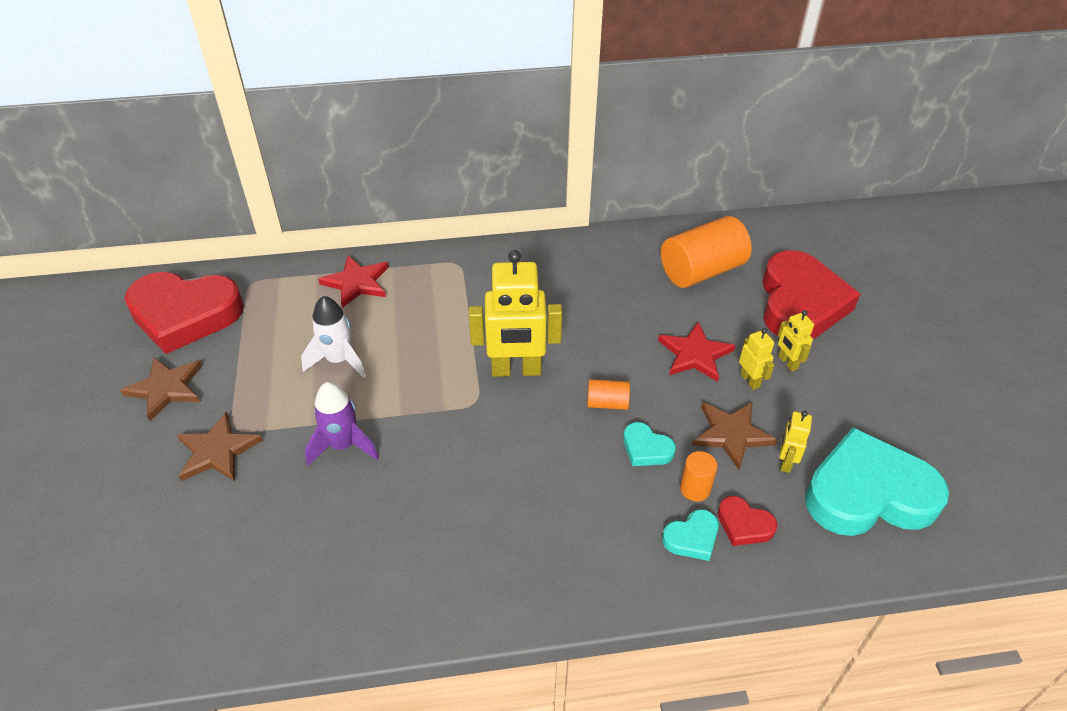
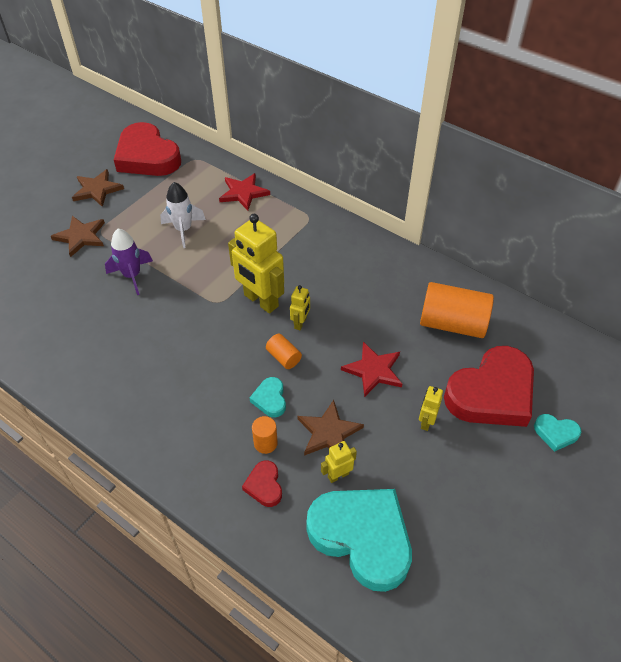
camera: 45 degrees right, 5 degrees up
(692, 538) = (227, 466): turquoise heart -> turquoise heart (555, 433)
(750, 380) = (386, 412): yellow robot -> yellow robot (300, 323)

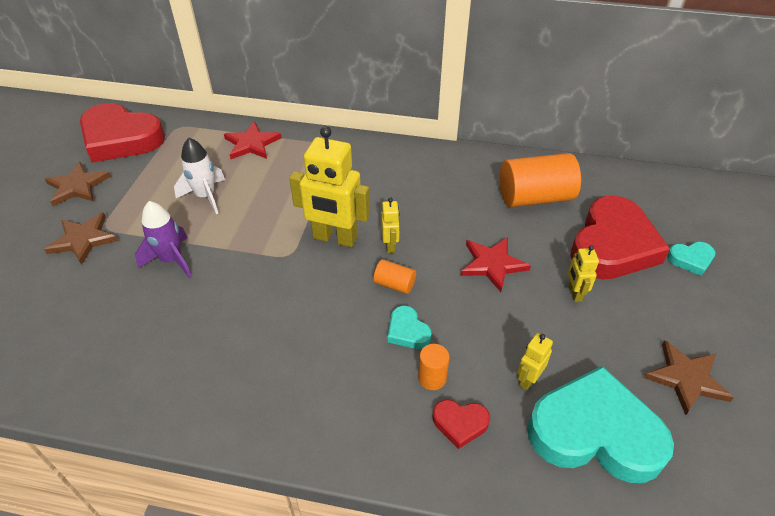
camera: 25 degrees left, 5 degrees down
(264, 485) = (460, 423): red heart -> red heart turned 45 degrees counterclockwise
(328, 432) = (490, 341): brown star -> brown star (686, 378)

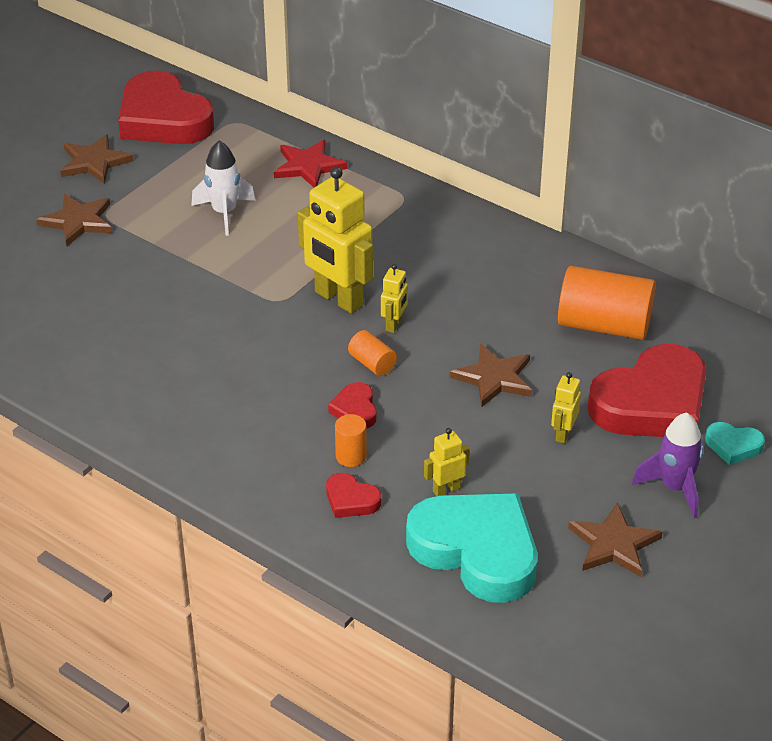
camera: 25 degrees right, 5 degrees down
(171, 260) = (156, 269): purple rocket -> purple rocket (674, 488)
(407, 331) = (355, 409): turquoise heart -> red heart
(492, 264) = (494, 378): red star -> brown star

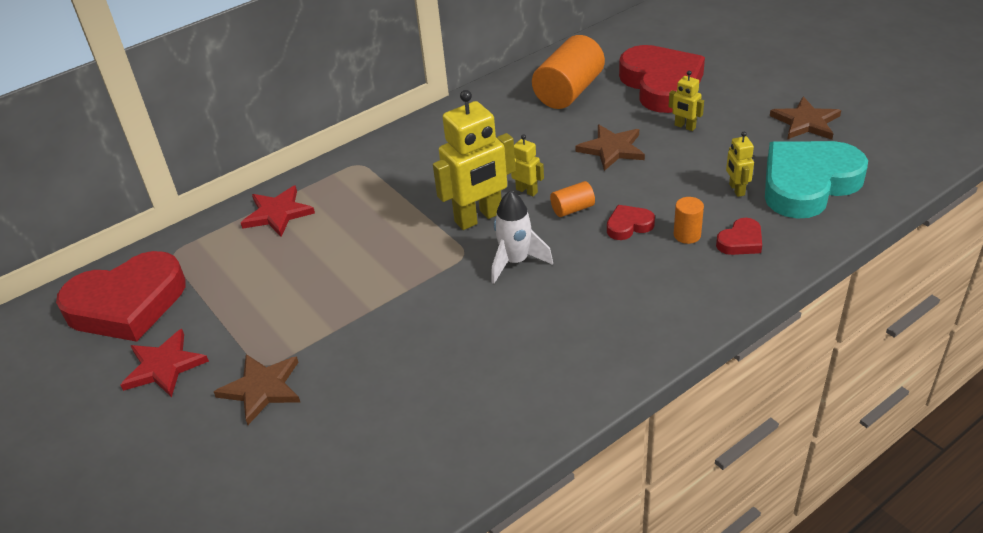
camera: 70 degrees left, 0 degrees up
(94, 162) = (164, 366): brown star -> red star
(224, 213) = (314, 275): white rocket -> white rocket (515, 262)
(355, 409) = (628, 225): red heart -> red heart turned 150 degrees clockwise
(674, 488) = (752, 89): purple rocket -> none
(733, 446) = (714, 61): turquoise heart -> none

